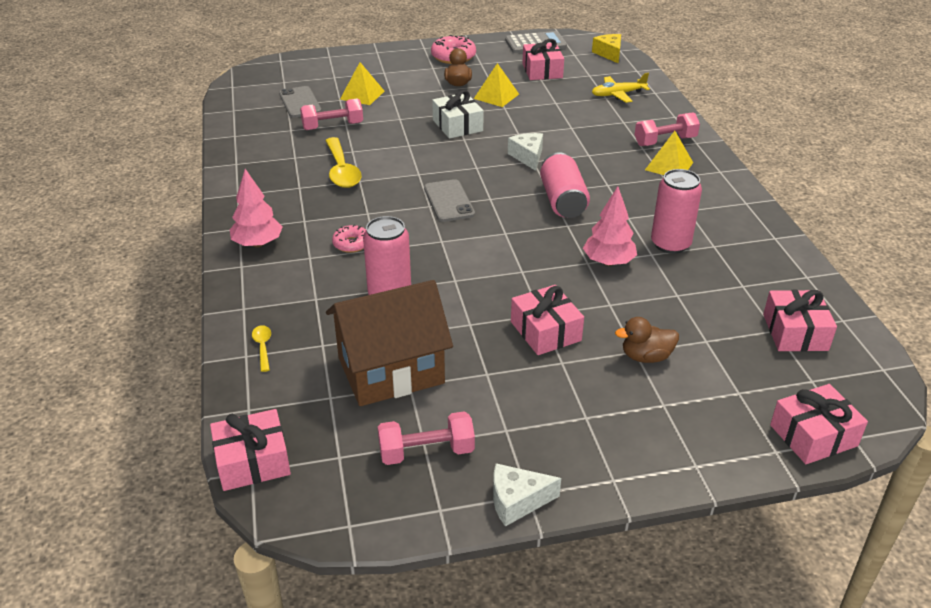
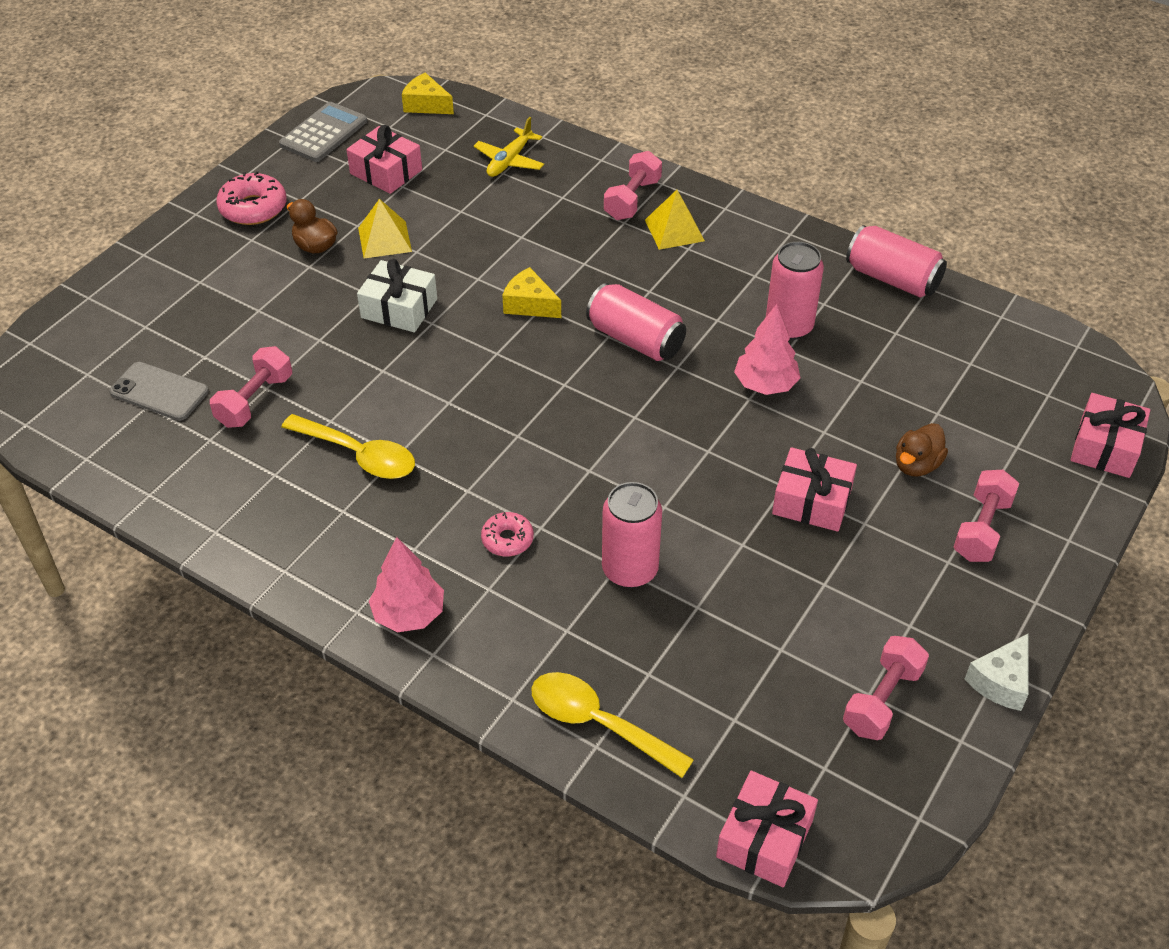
camera: 45 degrees left, 10 degrees up
(263, 347) = (598, 723): yellow spoon -> yellow spoon, size x2.07
(362, 95) = (223, 332): yellow pyramid -> none
(391, 370) = (745, 648): brown house -> none
(449, 201) = (529, 416): grey phone -> none
(528, 157) = (529, 304): white cheese -> yellow cheese
(638, 417) = (982, 529): none -> pink dumbbell
(786, 259) = (892, 278): none -> pink can
(795, 332) = (985, 354): pink gift -> none

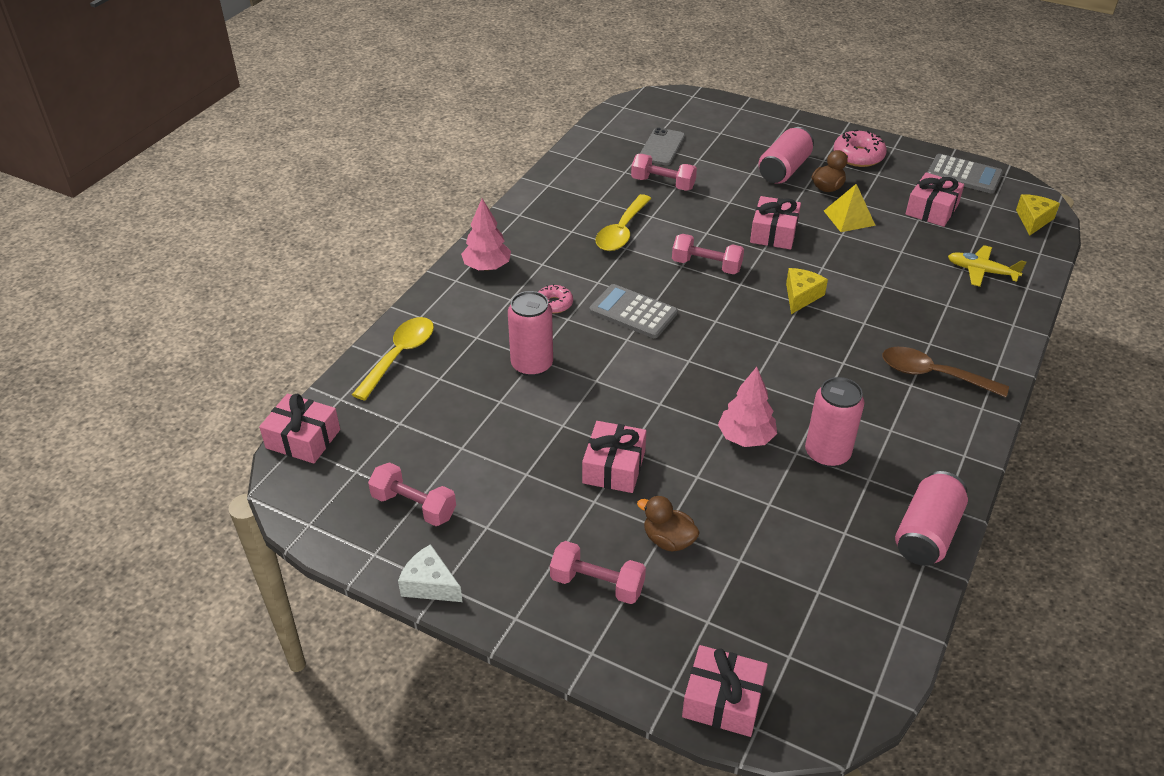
camera: 85 degrees right, 5 degrees down
(399, 308) = (774, 233): white gift -> pink gift
(537, 459) = (633, 312): none -> grey calculator
(632, 199) = (964, 347): pink dumbbell -> pink dumbbell (706, 266)
(635, 339) = (778, 357): pink can -> pink can (784, 169)
(674, 230) = (933, 375): yellow pyramid -> brown spoon

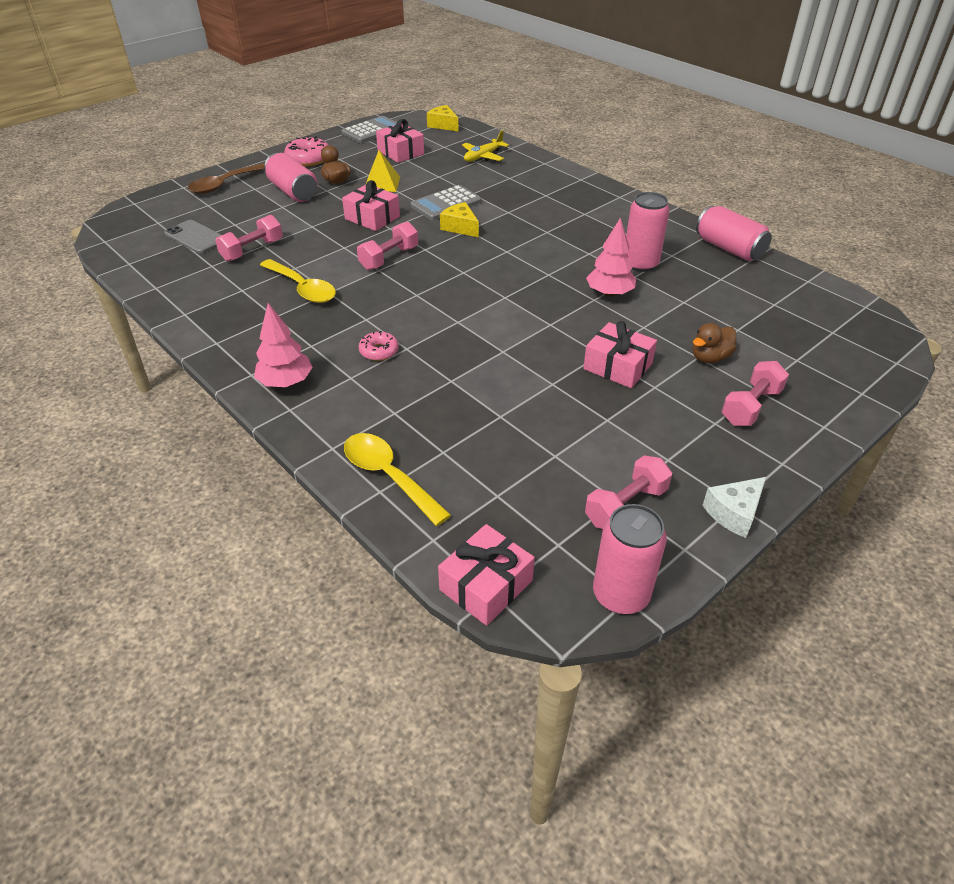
camera: 70 degrees left, 0 degrees up
(532, 365) = (459, 384): pink can -> pink can (620, 594)
(633, 312) = (423, 309): grey calculator -> grey calculator (446, 204)
(723, 700) = (872, 371): pink gift -> none
(933, 375) = (578, 203): brown spoon -> brown spoon (225, 184)

